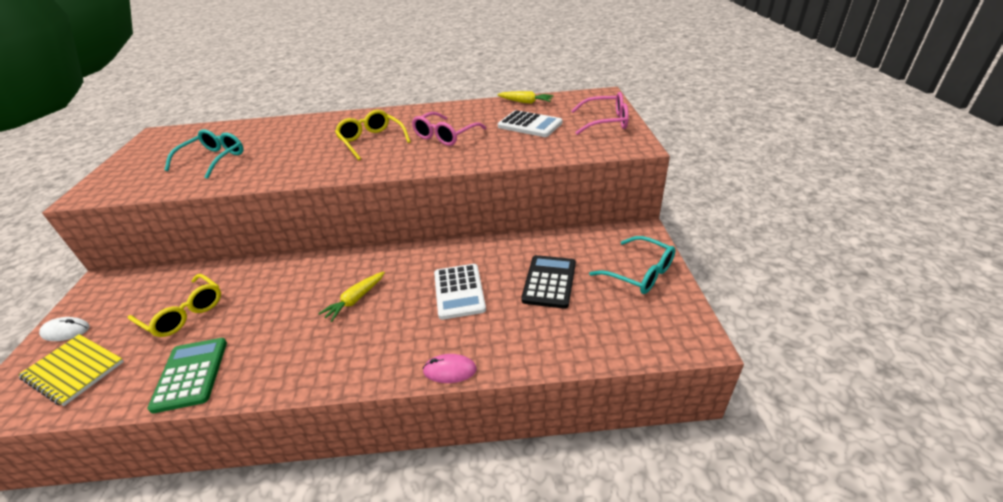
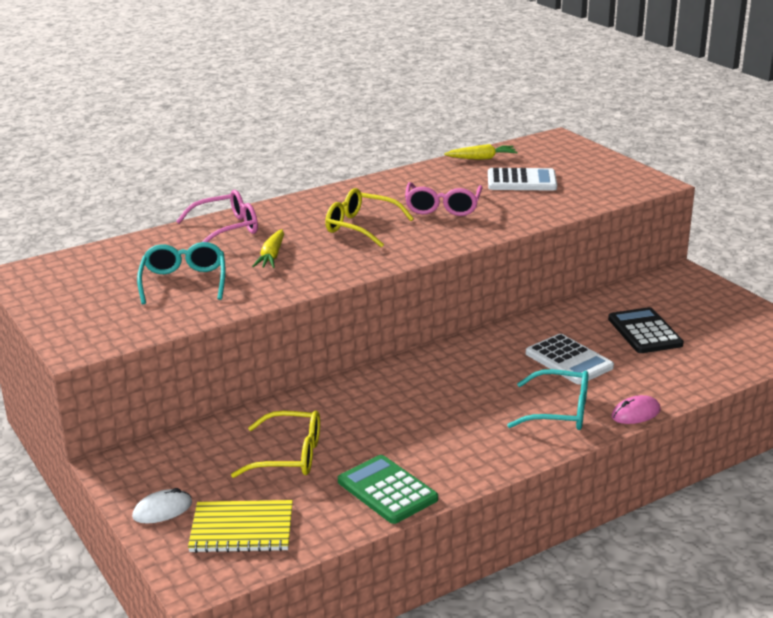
camera: 30 degrees left, 10 degrees down
(355, 300) = (471, 394): yellow carrot -> yellow carrot (272, 256)
(606, 122) = (598, 166): pink glasses -> pink glasses (227, 228)
(640, 273) = (717, 306): turquoise glasses -> turquoise glasses (560, 412)

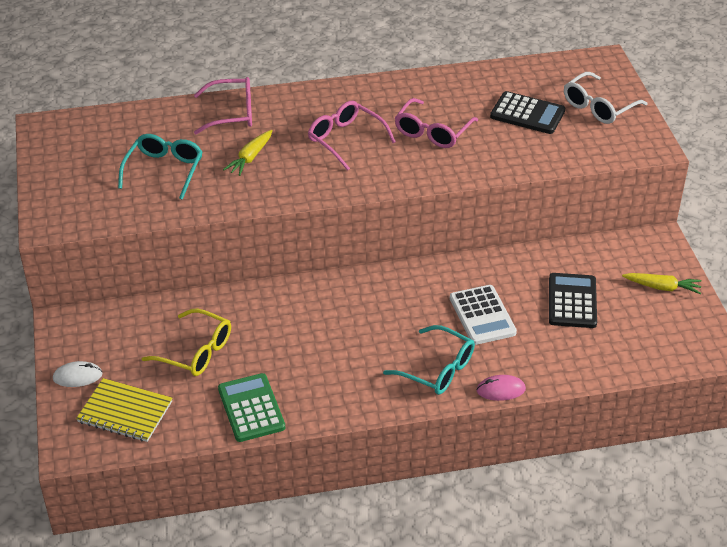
camera: 20 degrees right, 15 degrees up
(360, 227) = (345, 139): yellow glasses -> pink glasses
(482, 158) = (511, 73): yellow carrot -> yellow carrot (662, 287)
(521, 181) = (527, 114): white calculator -> black calculator
(581, 166) = (598, 107): none -> white glasses

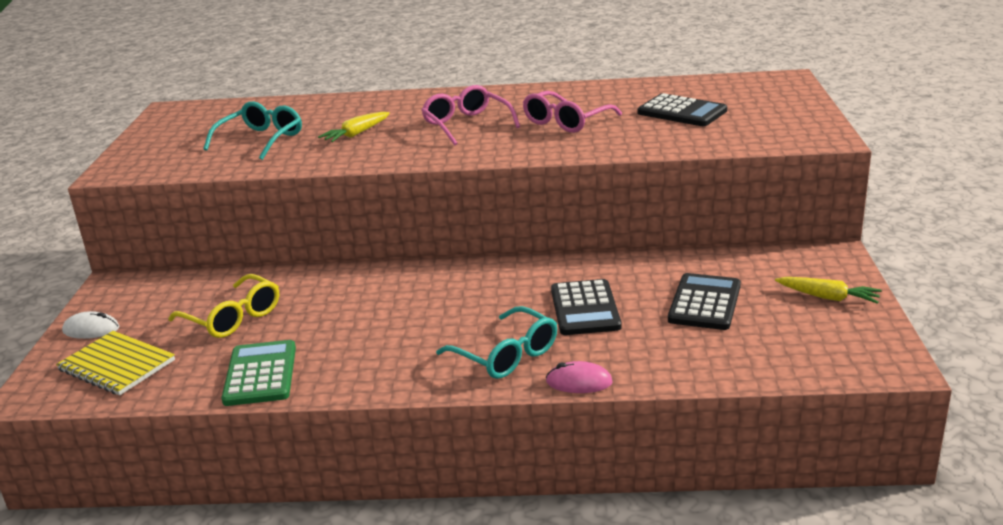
camera: 15 degrees right, 15 degrees down
(232, 113) = (360, 105): pink glasses -> none
(482, 315) = (585, 308): white calculator -> black calculator
(598, 107) = (768, 109): white glasses -> none

